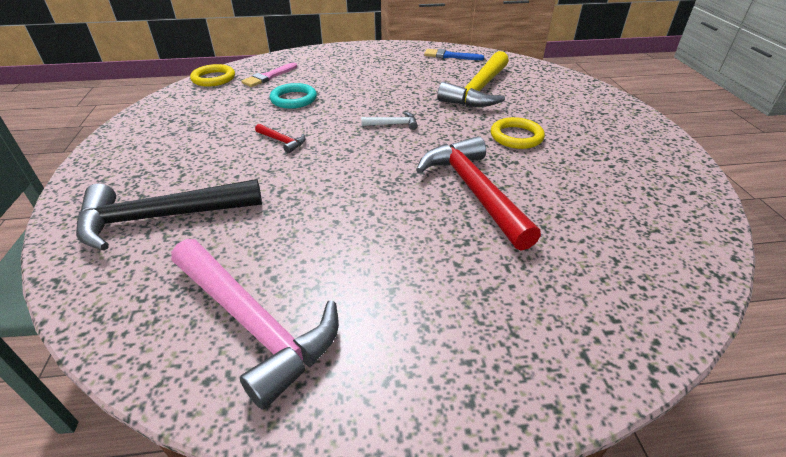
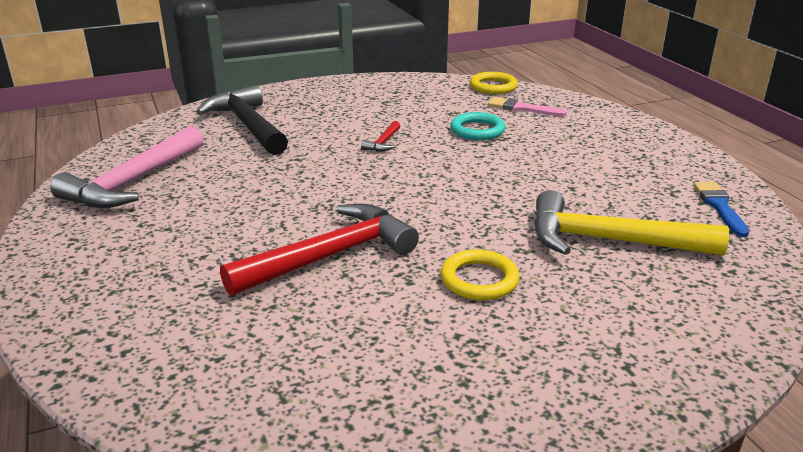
camera: 75 degrees right, 10 degrees down
(393, 124) = (456, 191): white hammer -> none

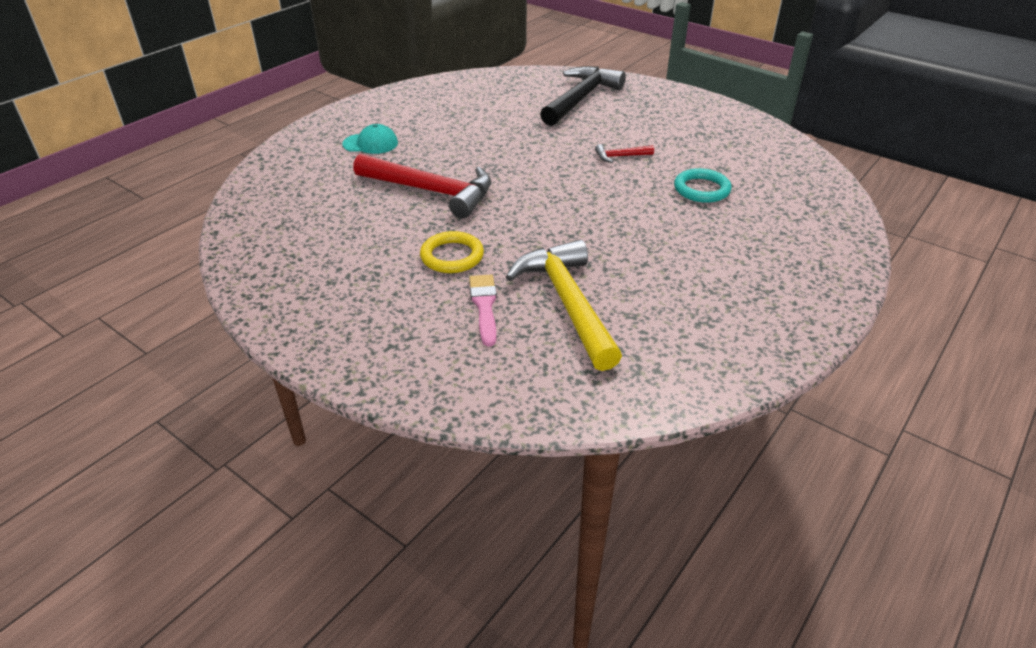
camera: 60 degrees right, 10 degrees up
(134, 182) = (457, 97): pink hammer -> none
(159, 267) = (370, 144): none -> turquoise cap
(493, 86) = (815, 170): yellow ring -> none
(522, 108) = (785, 198): pink brush -> pink brush (484, 306)
(719, 206) = (704, 357): blue brush -> none

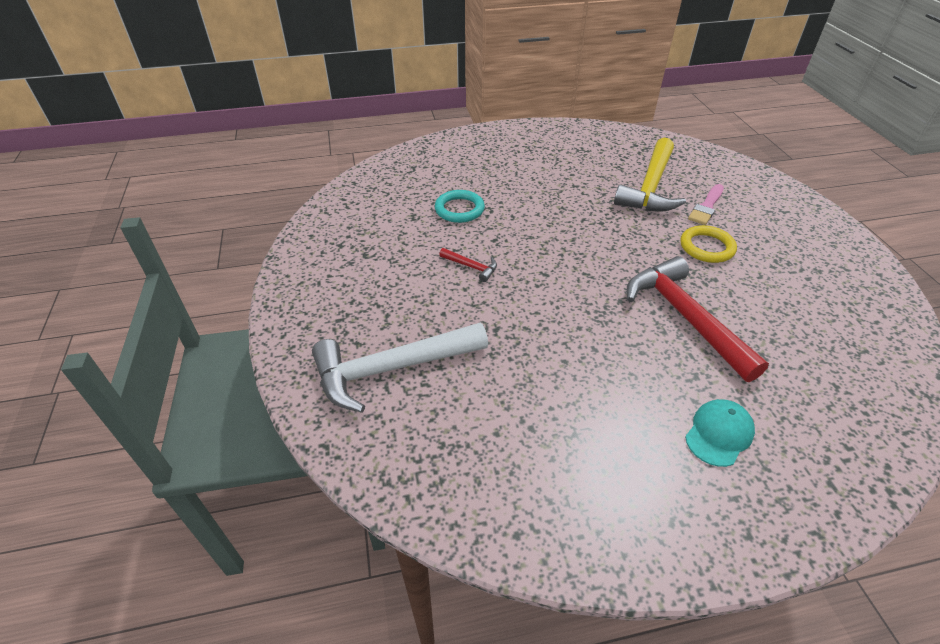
camera: 140 degrees left, 5 degrees up
(370, 144) = (719, 434): turquoise cap -> turquoise cap turned 90 degrees clockwise
(580, 99) = (392, 369): black hammer -> white hammer

